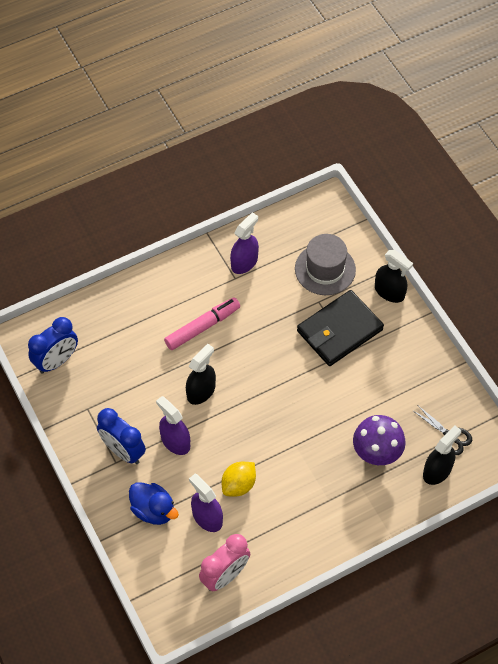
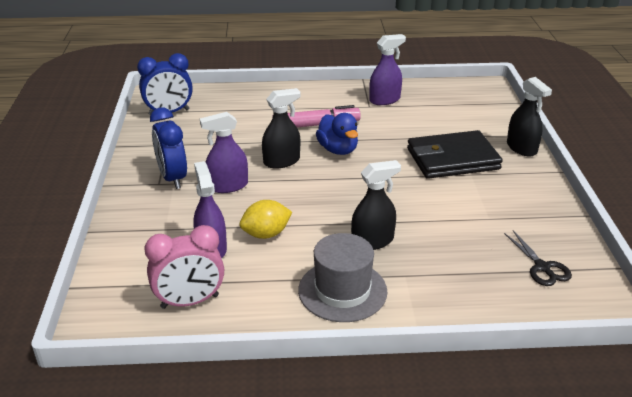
camera: 25 degrees right, 25 degrees down
(153, 510) = (162, 226): blue duck -> blue duck (338, 150)
(175, 441) = (228, 186): purple spray bottle -> purple spray bottle turned 90 degrees counterclockwise
(325, 269) = (461, 120): grey hat -> grey hat (342, 291)
(376, 454) = (440, 256): purple mushroom -> none
(437, 471) = (511, 292): black spray bottle -> black spray bottle (372, 241)

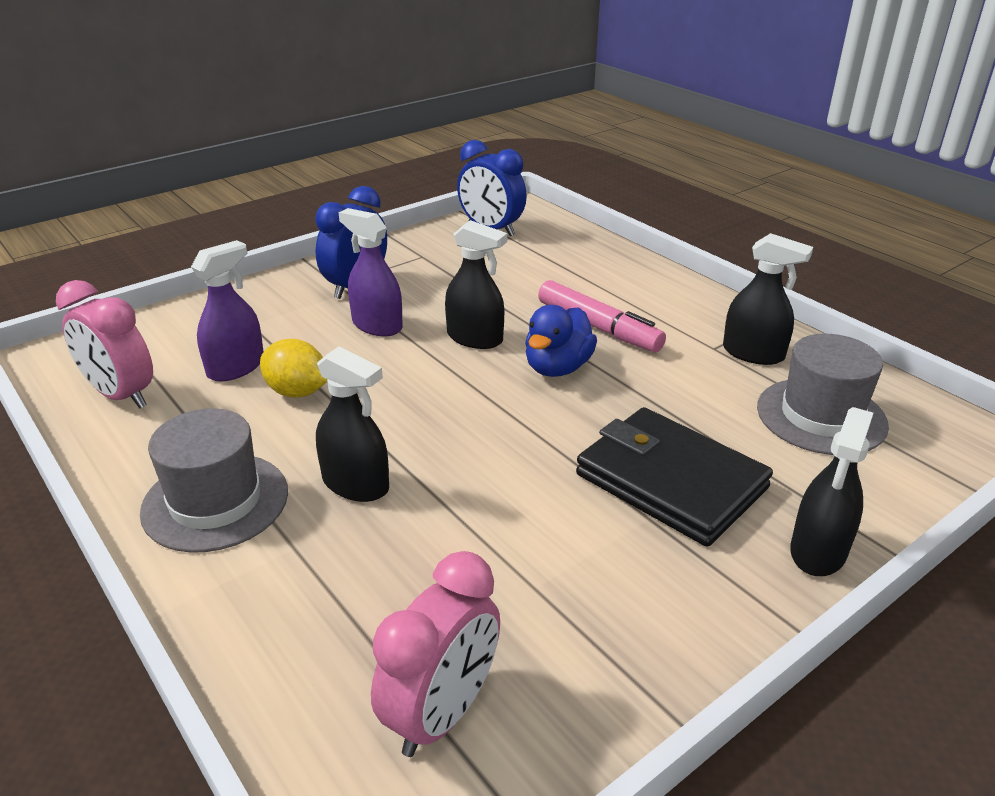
camera: 55 degrees right, 0 degrees up
(384, 100) = (753, 353): purple spray bottle -> black spray bottle
(444, 108) = (821, 416): none -> grey hat
(542, 267) = (441, 713): black scissors -> pink clock

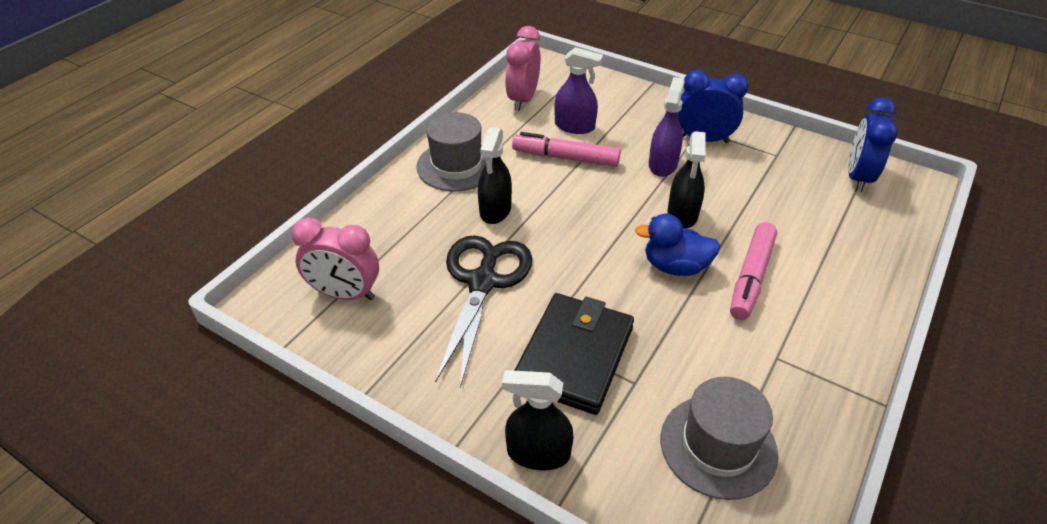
camera: 70 degrees right, 10 degrees up
(297, 392) = (566, 158): yellow lemon -> pink marker
(501, 532) = (483, 282): none -> black scissors
(753, 353) = (788, 387): black spray bottle -> none

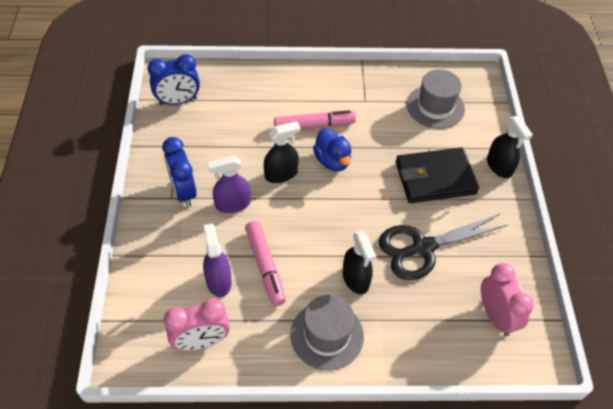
camera: 125 degrees left, 10 degrees up
(495, 210) = (356, 279): black spray bottle -> black spray bottle turned 90 degrees clockwise

